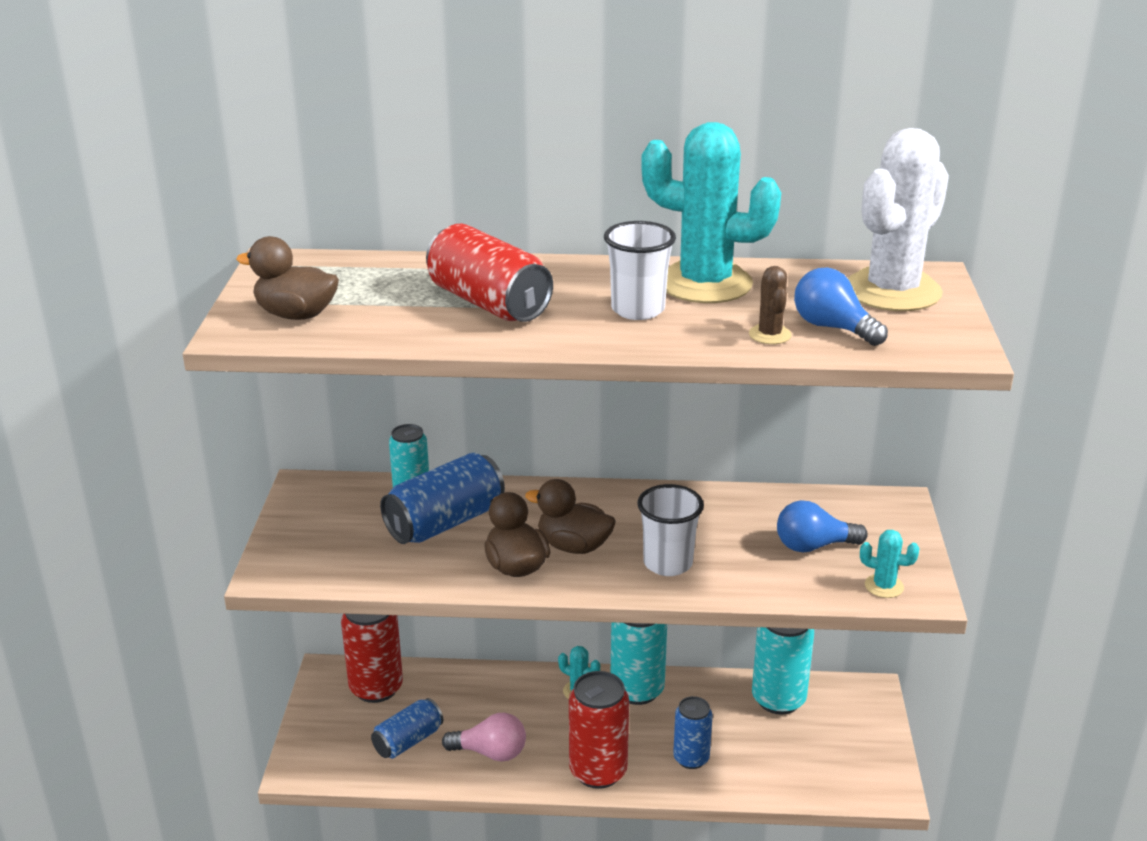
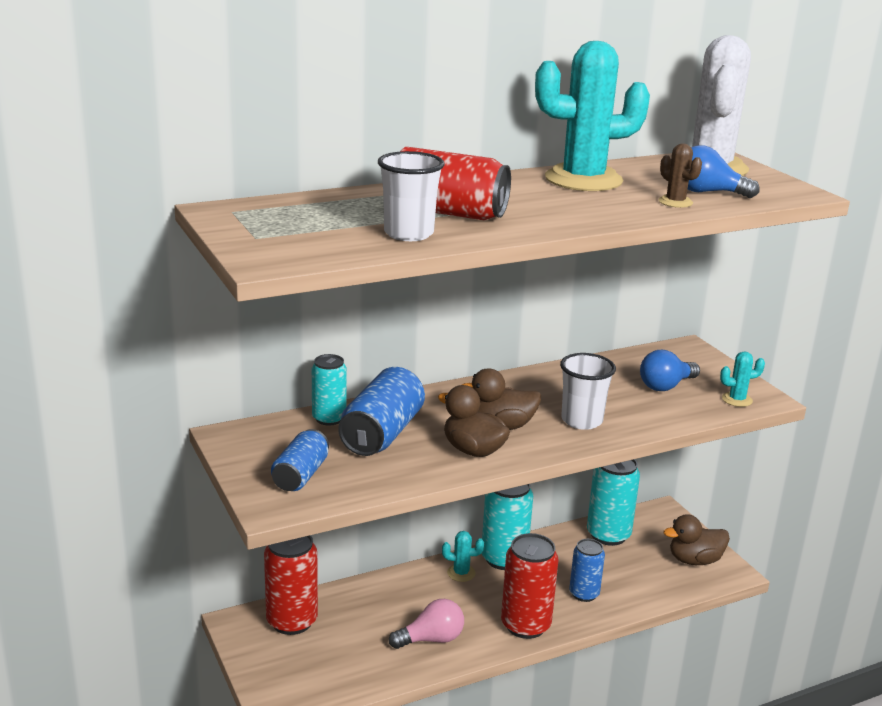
camera: 30 degrees left, 5 degrees down
(296, 315) = (299, 242): brown duck -> brown duck (694, 560)
(408, 741) = (355, 653): blue can -> blue can (300, 475)
(638, 309) = (563, 201): white cup -> white cup (408, 234)

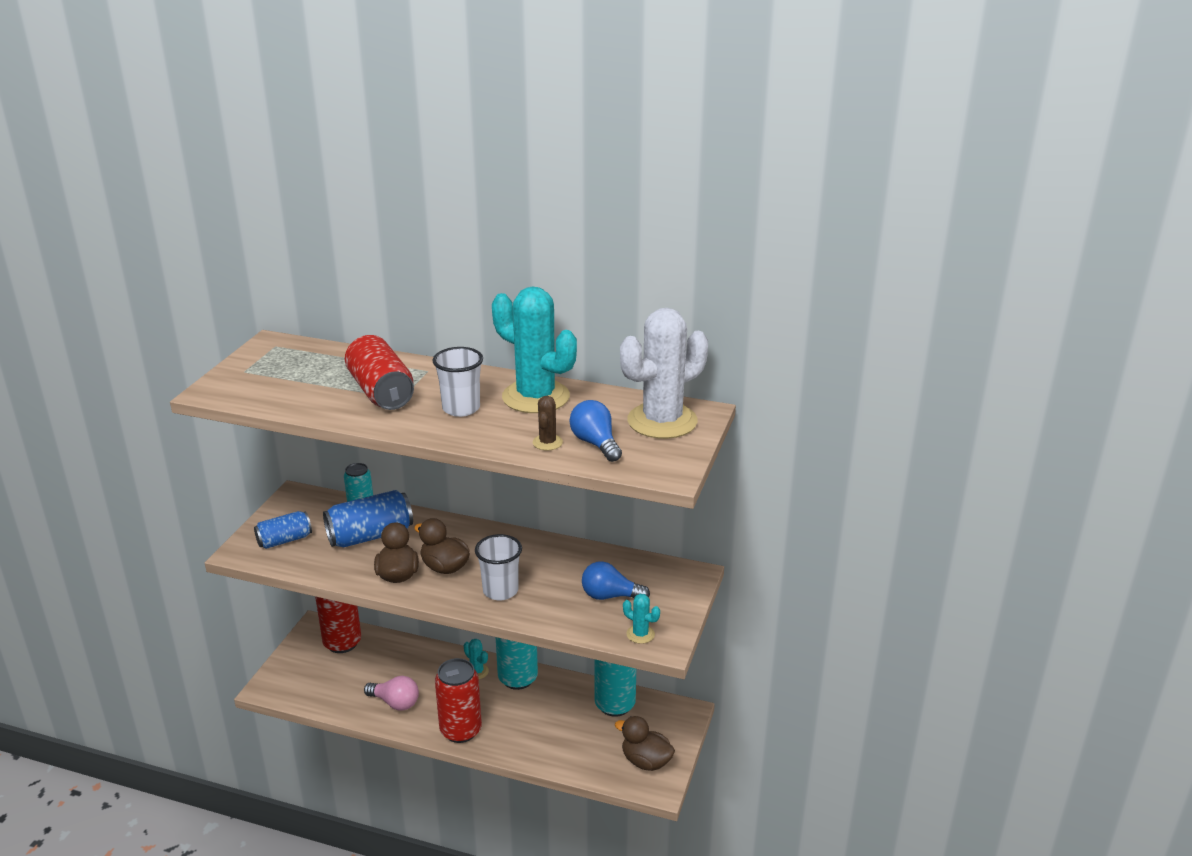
camera: 45 degrees right, 5 degrees up
(408, 234) = (322, 401): white cup -> white cup (461, 408)
(584, 594) = (529, 734): blue can -> none

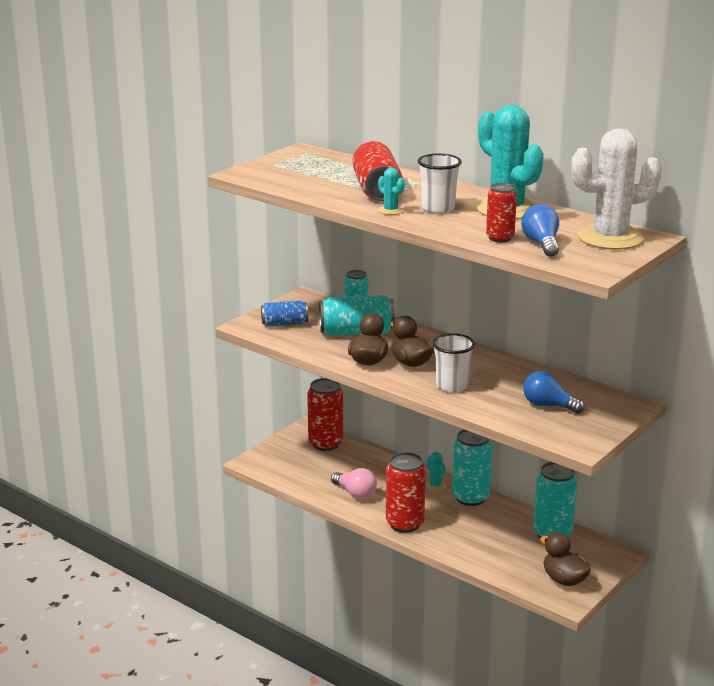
camera: 20 degrees right, 5 degrees down
(370, 536) = (356, 332): blue can -> turquoise can
(547, 442) = (500, 238): brown cactus -> red can
(640, 634) = (563, 435): turquoise cactus -> turquoise cactus (390, 210)

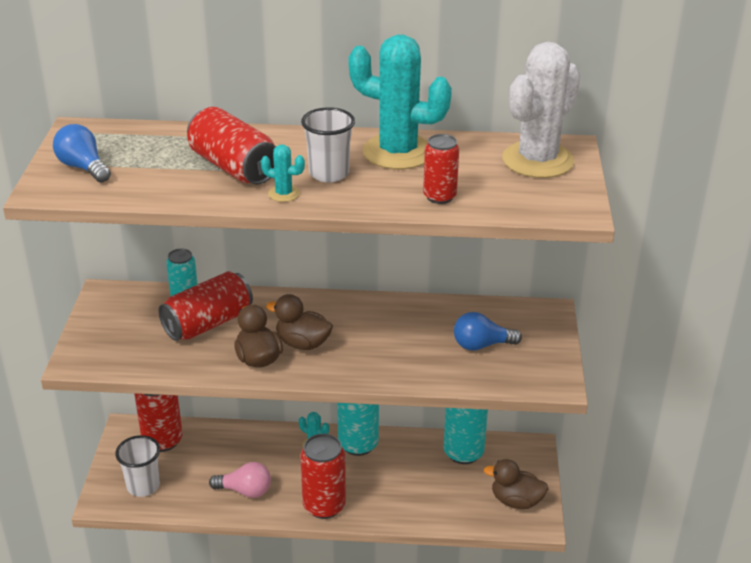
camera: 35 degrees left, 10 degrees up
(284, 324) = (118, 342): blue can -> none
(356, 332) = (208, 323): turquoise can -> red can
(452, 386) = (371, 357): white cup -> white cup (143, 486)
(541, 244) = (487, 191): blue light bulb -> blue light bulb (83, 167)

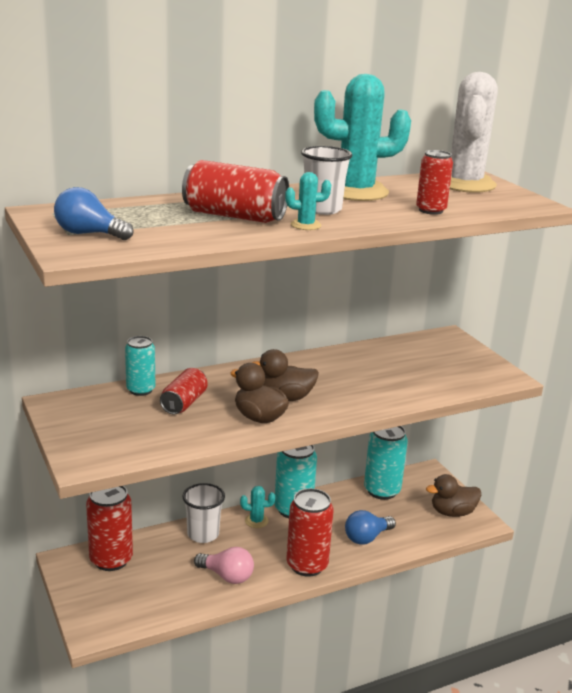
camera: 30 degrees left, 10 degrees down
(143, 486) = (124, 604): white cup -> white cup (203, 534)
(208, 323) = (184, 403): red can -> red can, size x0.63
(245, 491) = (227, 576): pink light bulb -> pink light bulb turned 45 degrees clockwise
(481, 345) = (427, 366): blue light bulb -> blue light bulb (367, 538)

